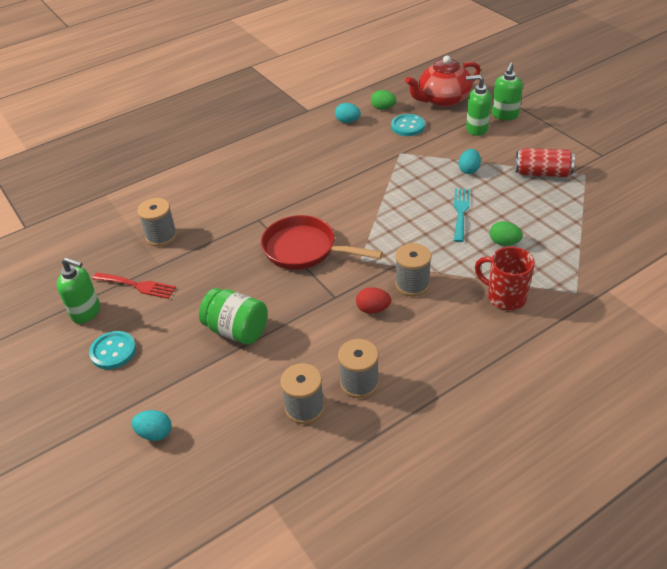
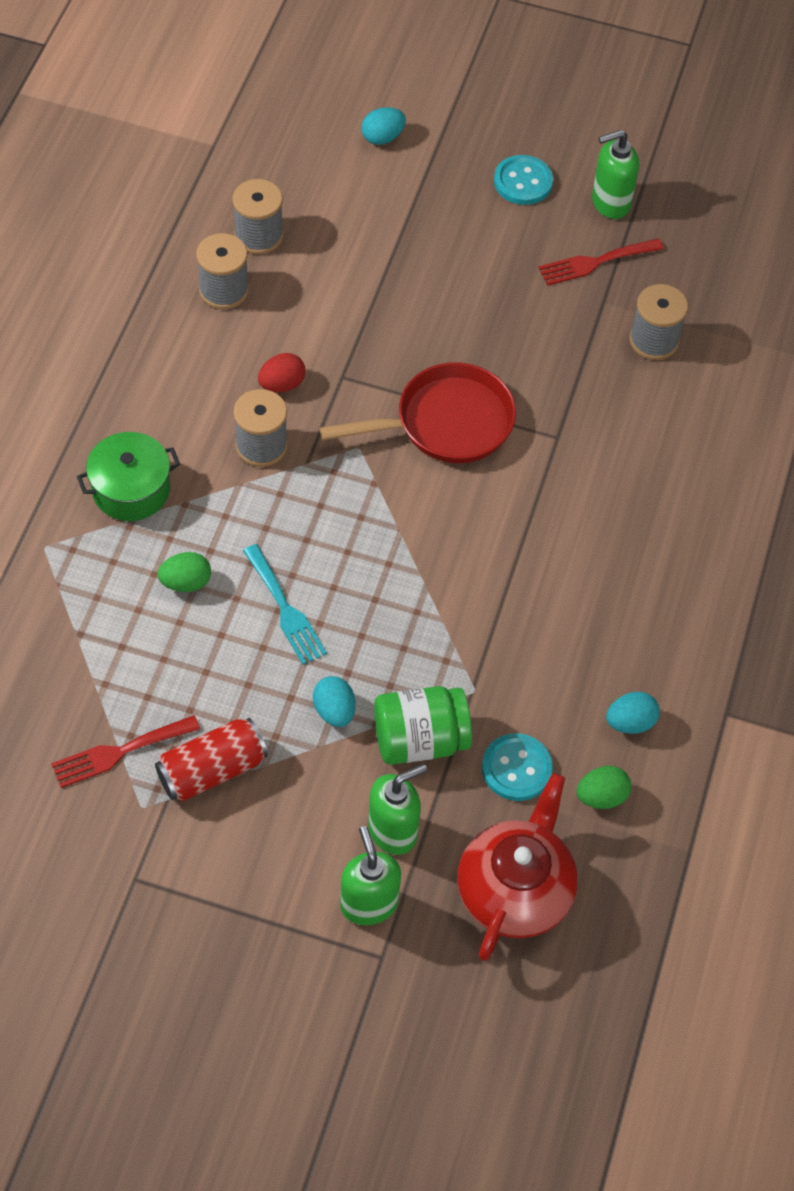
camera: 135 degrees right, 15 degrees up
(237, 330) = (415, 274): green jar -> green jar (420, 740)
(505, 297) = (131, 489): red mug -> green pot
(584, 195) = (119, 752): none -> red fork

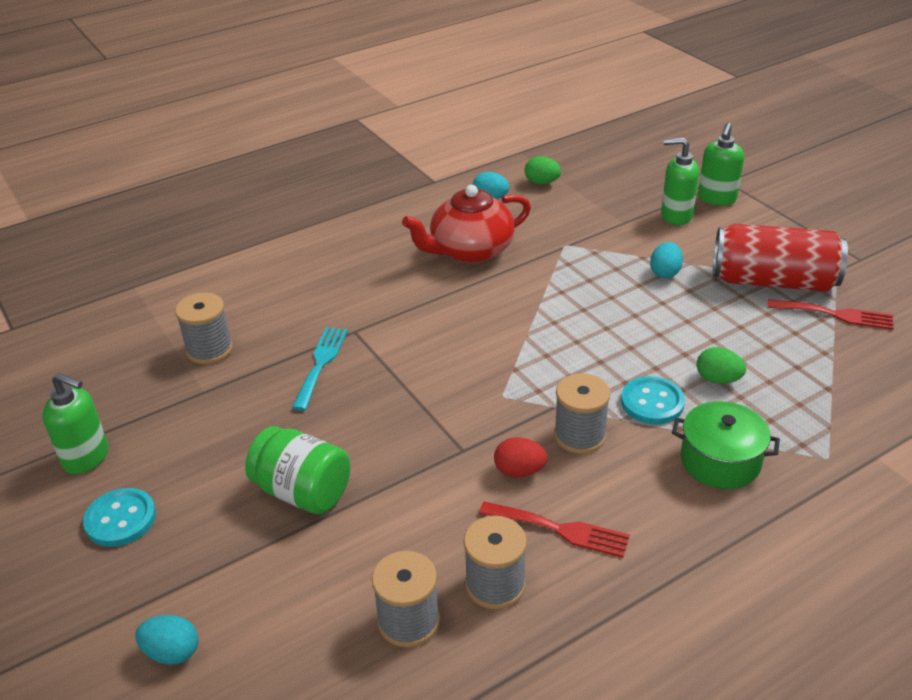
camera: 135 degrees left, 20 degrees down
(212, 770) = (773, 281): red can -> red can, size x1.51
(285, 609) = (653, 332): turquoise fork -> turquoise fork (321, 363)
(420, 740) = (622, 240): green jar -> green jar (302, 492)
(446, 423) = (419, 377): red pan -> none
(515, 890) = (628, 174): red teapot -> red teapot (470, 251)
(516, 768) = (576, 208): turquoise button -> turquoise button (652, 402)
(595, 262) = (167, 421): red fork -> red fork (560, 530)

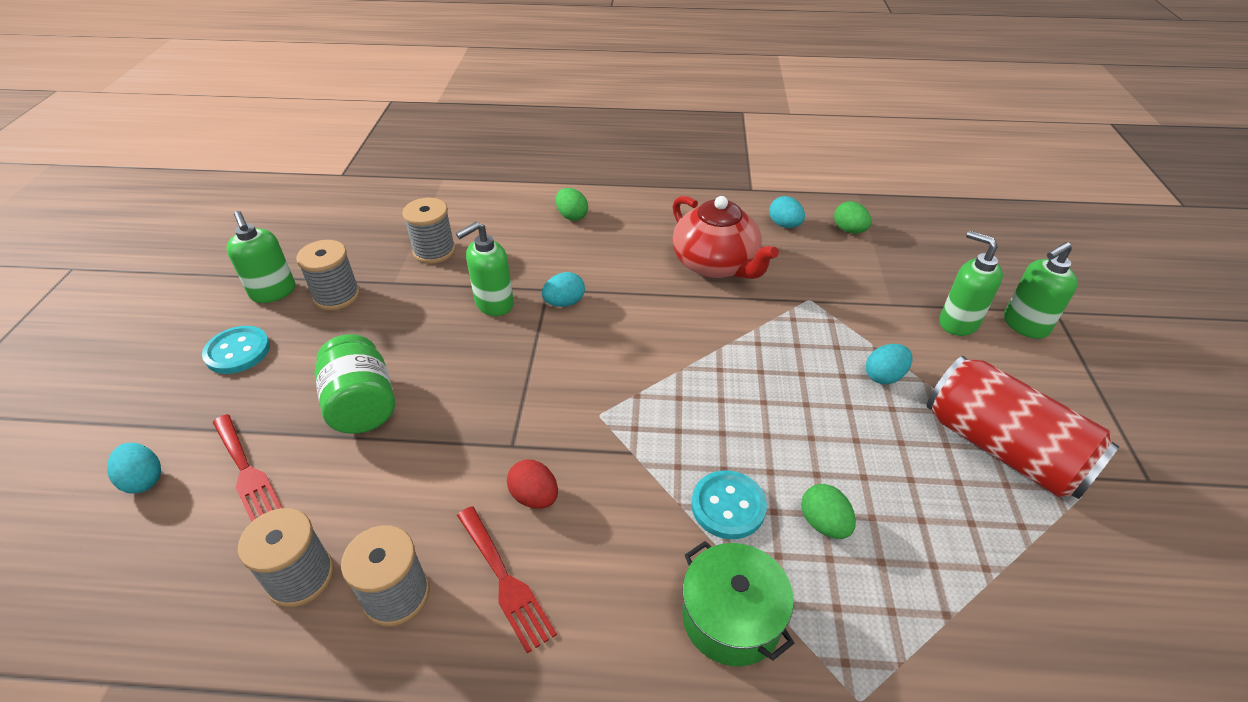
camera: 35 degrees right, 5 degrees up
(305, 265) = (572, 216): none -> green egg
(321, 363) = (494, 304): turquoise fork -> green soap dispenser
(381, 334) = (564, 303): none -> turquoise egg
(470, 251) = (716, 264): red teapot -> red teapot turned 135 degrees counterclockwise
(580, 436) = (623, 497): grey spool -> grey spool (337, 296)
(836, 315) = (1047, 530): red fork -> red fork (246, 471)

